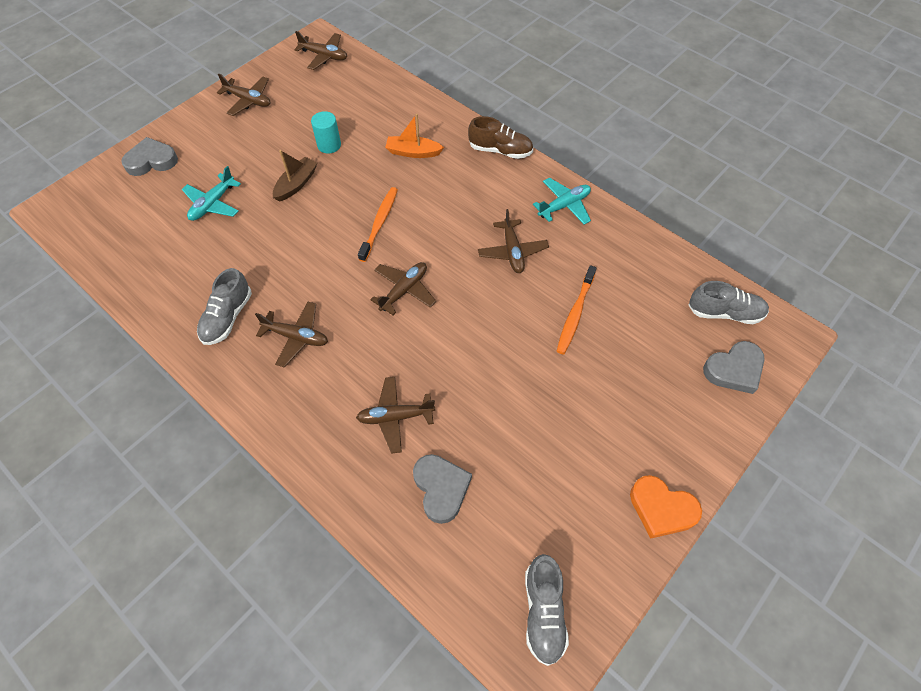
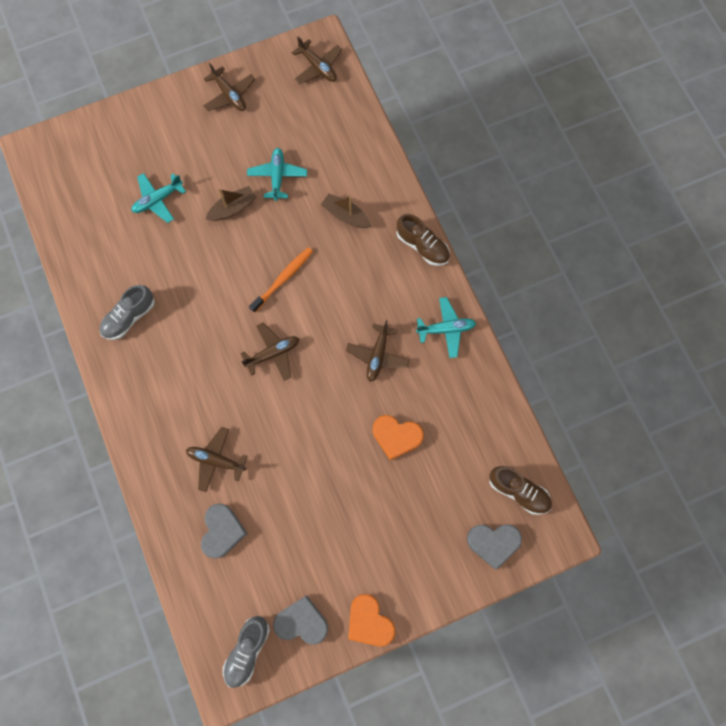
camera: 25 degrees right, 15 degrees up
(151, 161) = (125, 131): grey heart -> grey heart (302, 622)
(296, 337) = (173, 358): brown plane -> none
(329, 145) = (277, 176): turquoise cylinder -> turquoise plane
(413, 152) = (345, 215): orange boat -> brown boat
(575, 314) = (396, 436): orange toothbrush -> orange heart
(724, 312) = (518, 491): grey shoe -> brown shoe

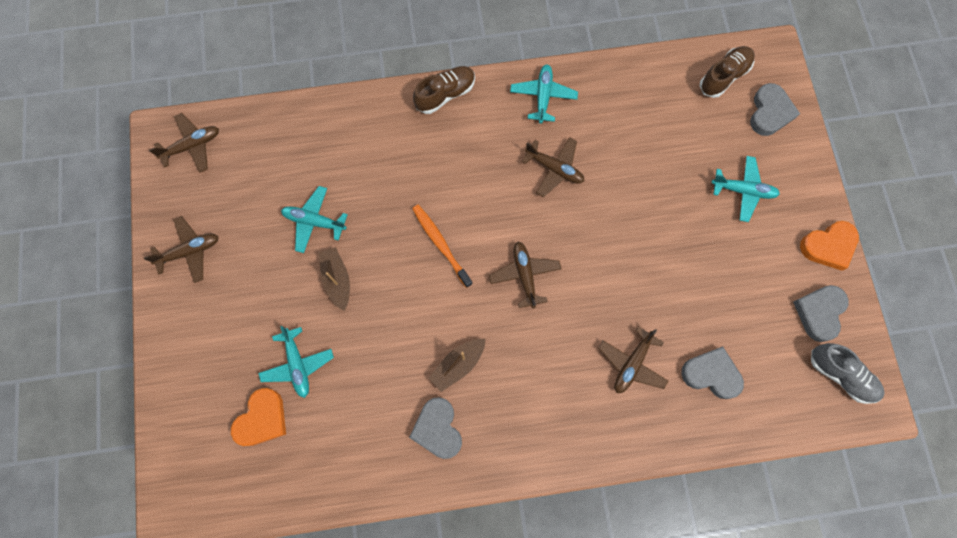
camera: 75 degrees left, 0 degrees up
(129, 317) = (438, 429): grey shoe -> grey heart
(345, 215) = (386, 161): brown boat -> brown boat (458, 365)
(396, 436) = (645, 173): orange heart -> orange heart (262, 419)
(403, 530) = (743, 191): none -> turquoise plane

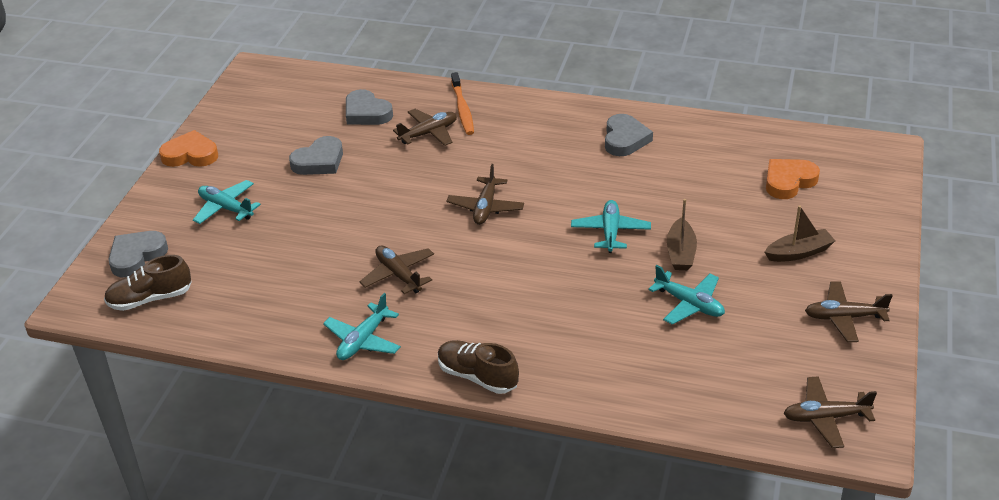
camera: 155 degrees left, 35 degrees down
(298, 364) = (743, 206): turquoise plane -> turquoise plane (610, 232)
(440, 244) = (557, 250): orange toothbrush -> orange toothbrush (462, 109)
(445, 94) = (477, 376): brown shoe -> brown shoe turned 45 degrees clockwise
(458, 365) = (585, 169): brown boat -> brown boat (798, 252)
(819, 312) = (243, 122): grey heart -> grey heart (319, 161)
(840, 375) = (263, 88): grey shoe -> none

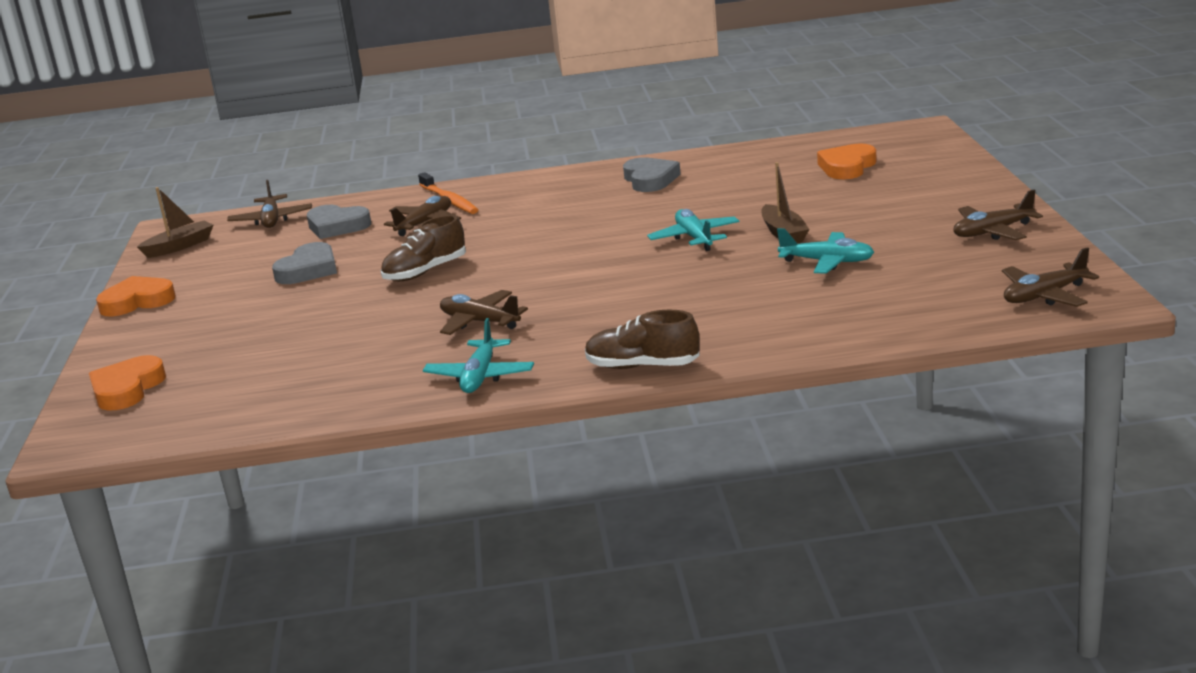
camera: 20 degrees left, 15 degrees down
(136, 256) = (127, 389): grey heart -> orange heart
(150, 299) = (173, 415): brown shoe -> brown shoe (425, 272)
(226, 208) = (218, 328): turquoise plane -> none
(485, 207) = (539, 255): brown plane -> brown plane (271, 220)
(798, 252) = (904, 205): brown boat -> brown boat (179, 246)

